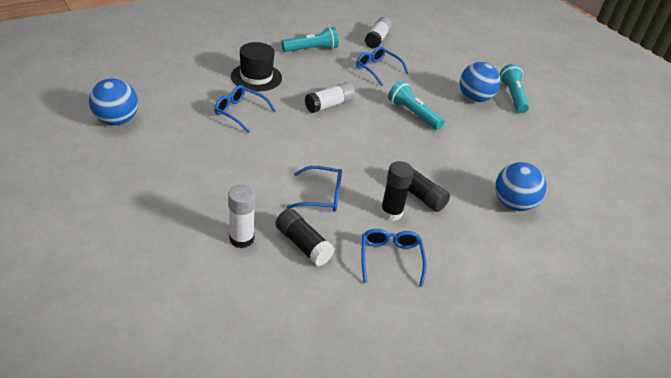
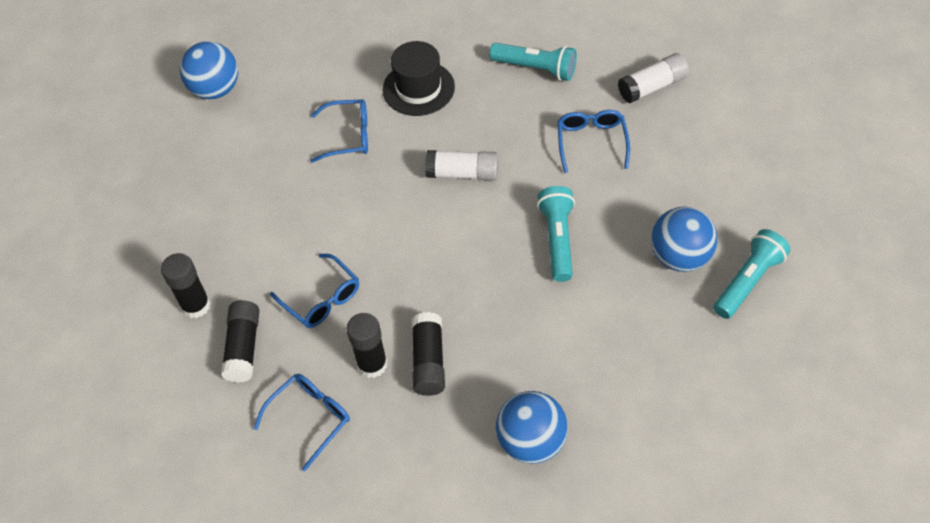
camera: 50 degrees right, 15 degrees up
(240, 112) = (348, 136): blue glasses -> blue glasses turned 105 degrees clockwise
(241, 239) = (196, 305): white glue stick -> black glue stick

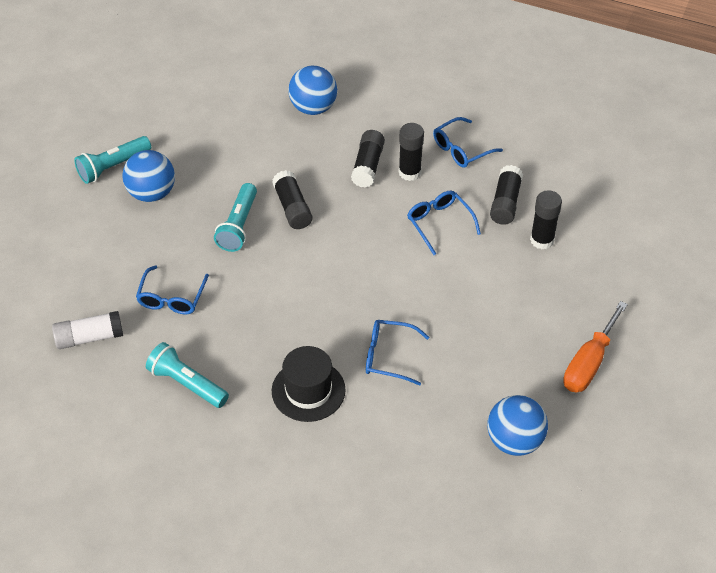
camera: 170 degrees left, 5 degrees down
(143, 175) = (589, 363): none -> orange screwdriver
(463, 173) = (295, 296): white glue stick -> none
(504, 278) = (292, 208): none -> black glue stick

